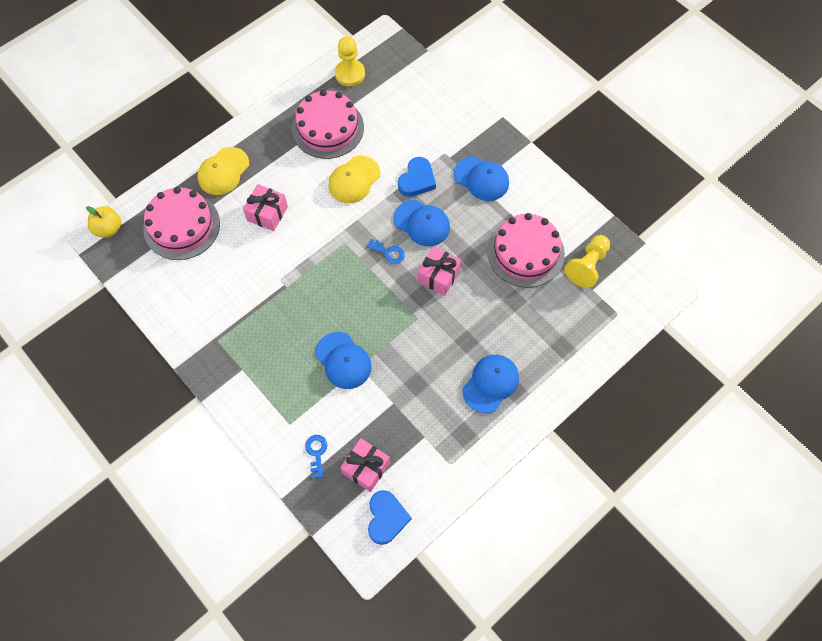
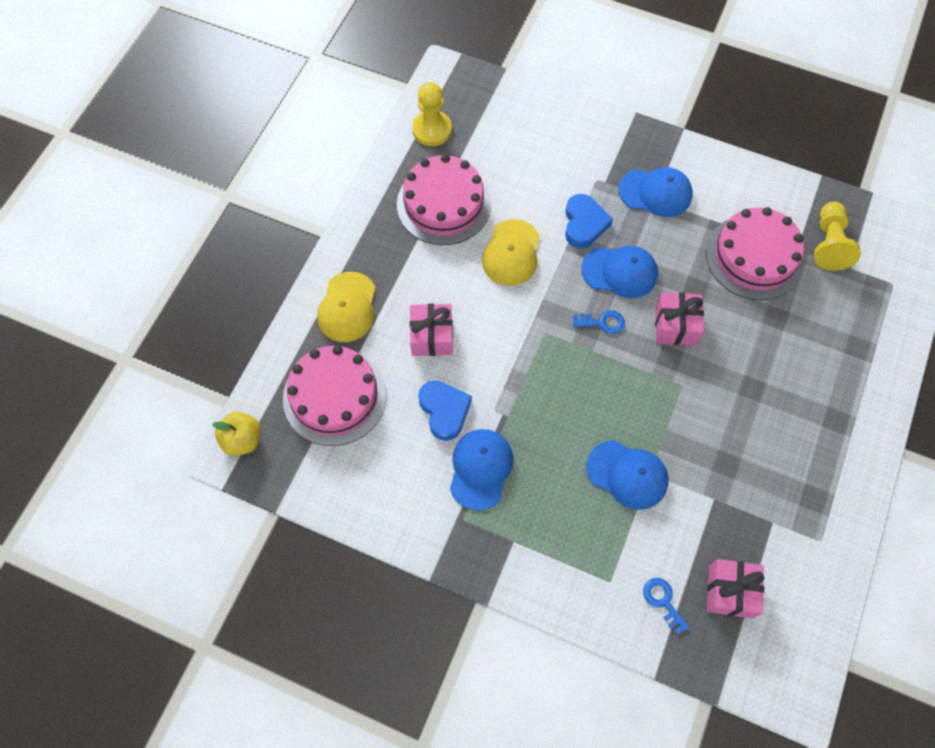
camera: 25 degrees left, 0 degrees up
(386, 518) = (789, 640): blue heart -> blue heart (444, 411)
(490, 383) = (807, 425): blue cap -> blue cap (480, 469)

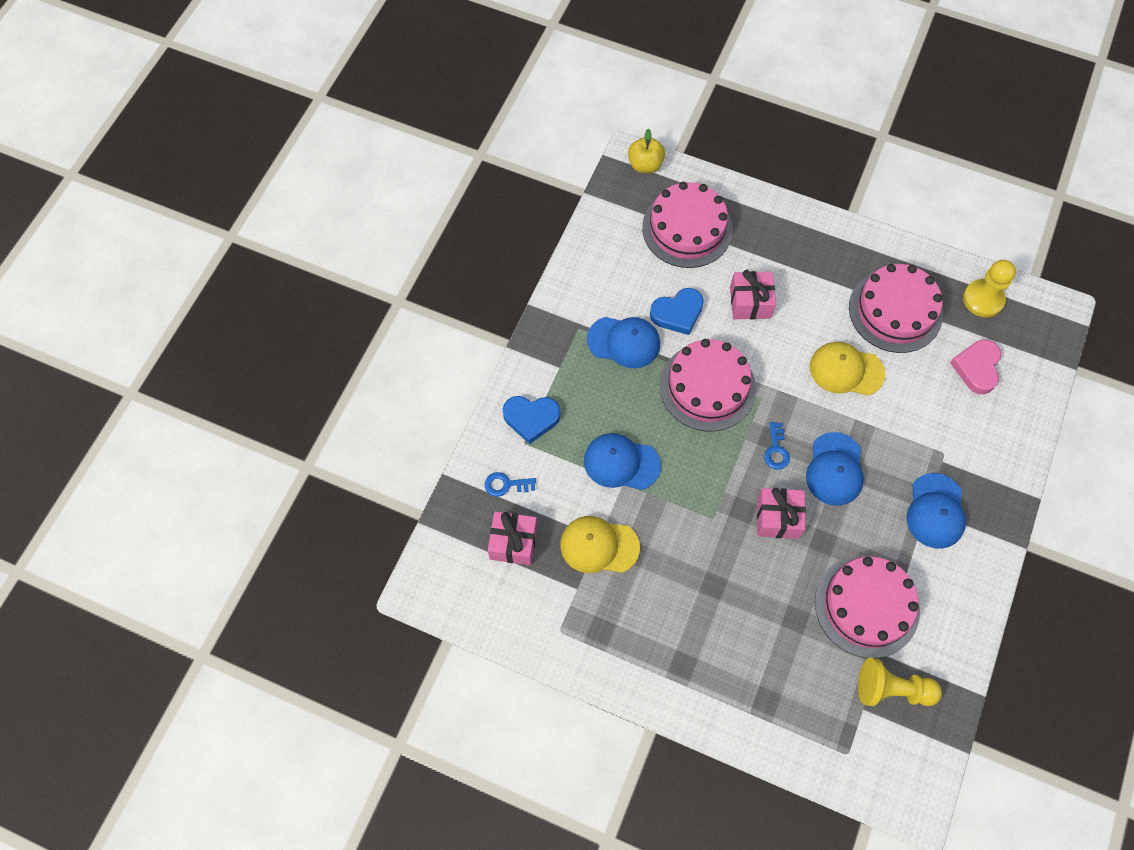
camera: 90 degrees right, 0 degrees up
(347, 307) = (774, 234): yellow cap -> yellow cap (599, 546)
(506, 143) = (977, 368): none -> pink heart
(534, 384) = (707, 387): none -> pink cake
(584, 224) = (888, 438): blue heart -> blue heart (531, 418)
(627, 474) = (621, 463): blue cap -> blue cap turned 75 degrees clockwise
(663, 601) = (506, 485): blue key -> blue key turned 150 degrees counterclockwise

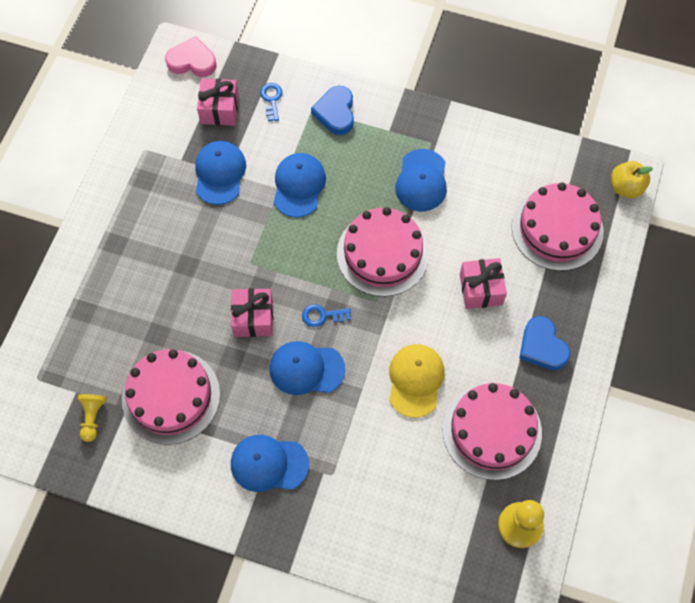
camera: 85 degrees right, 0 degrees up
(599, 546) = (219, 173): yellow cap -> blue cap
(677, 313) = (459, 224): blue heart -> blue heart (542, 346)
(892, 689) = (93, 417): yellow pawn -> yellow pawn, size x0.65
(977, 368) = (434, 514): pink heart -> pink heart (192, 61)

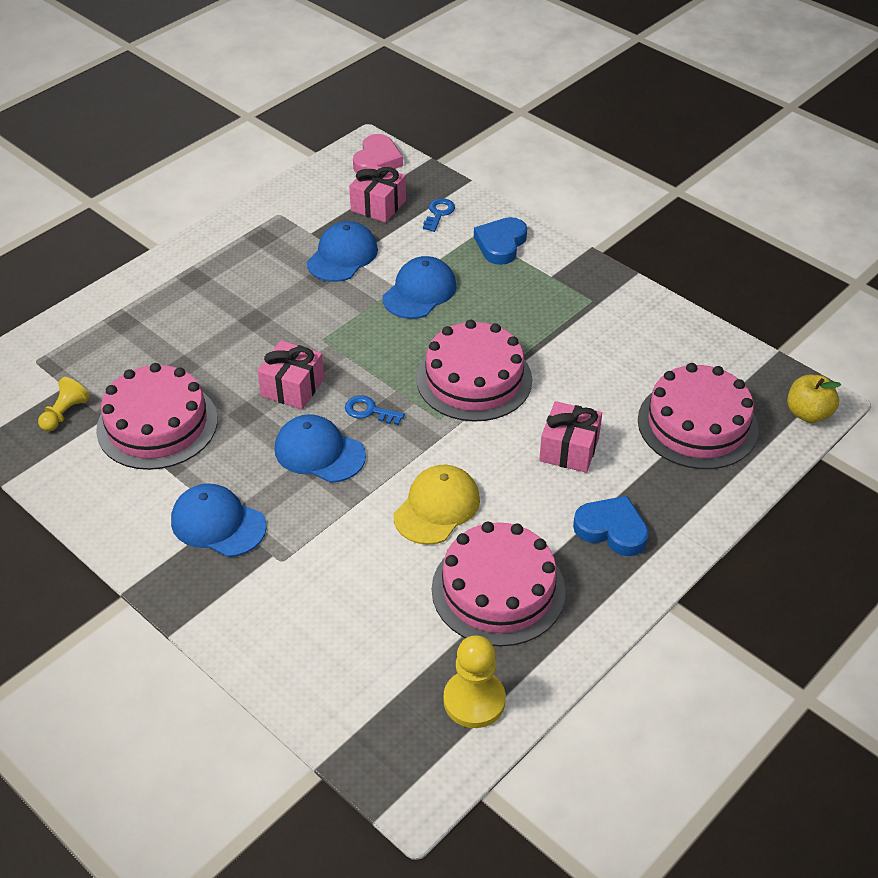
camera: 25 degrees right, 20 degrees down
(192, 61) = (377, 160): pink heart -> pink heart turned 75 degrees clockwise
(421, 181) = (560, 330): blue cap -> none
(542, 346) = (612, 529): blue heart -> blue heart turned 120 degrees clockwise

